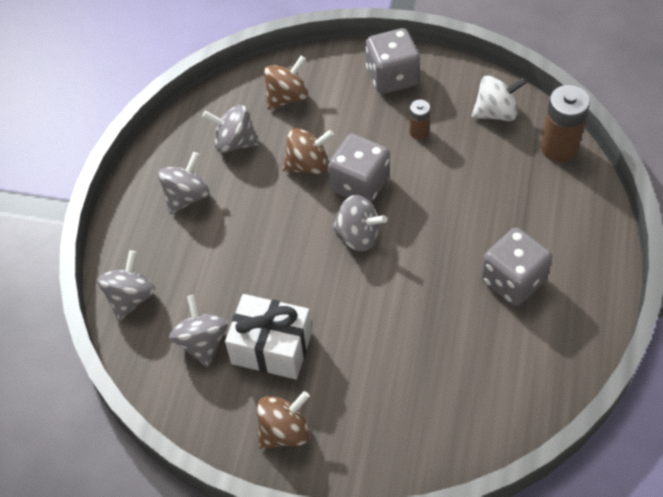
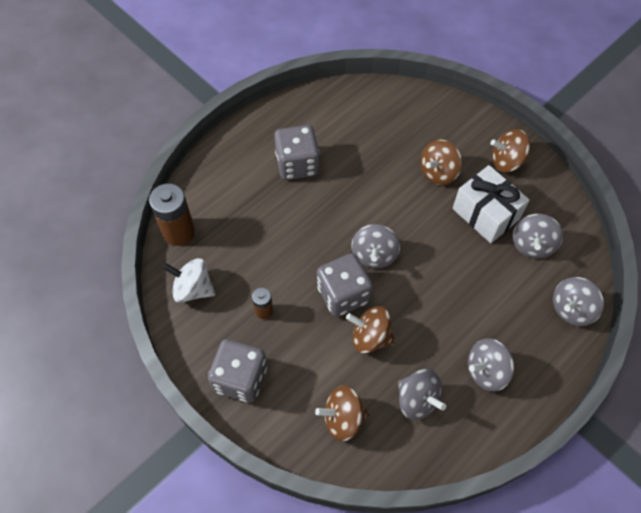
camera: 150 degrees left, 5 degrees up
(354, 366) = (438, 172): none -> brown spinning top
(358, 236) = (374, 255): grey spinning top -> grey spinning top turned 135 degrees counterclockwise

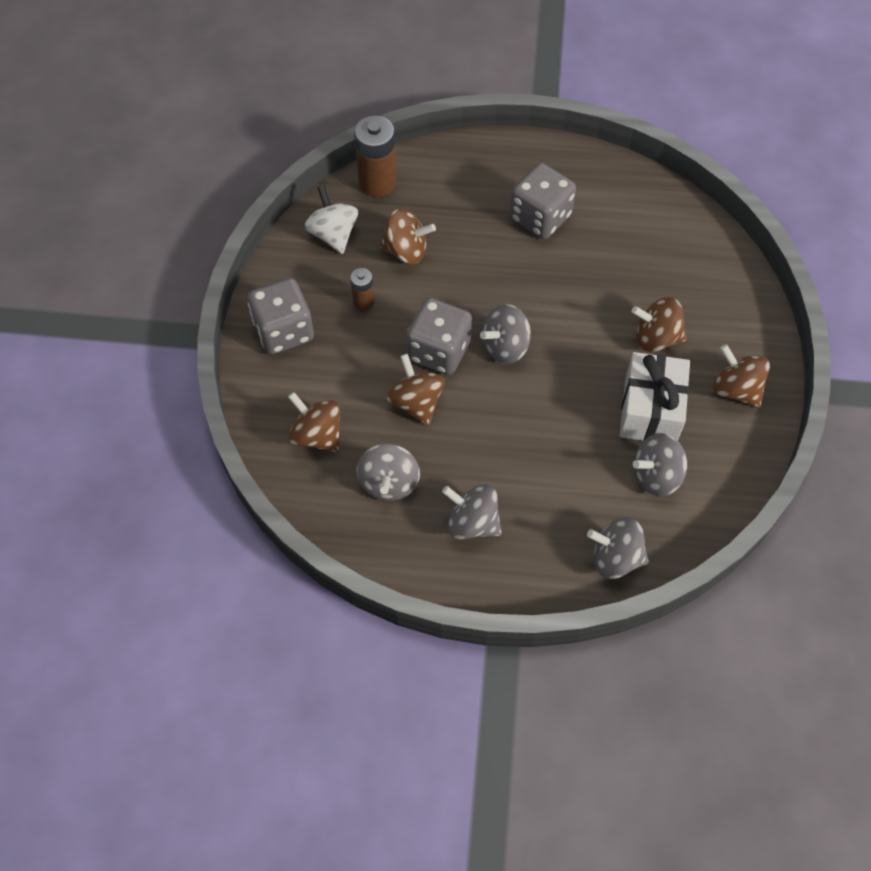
camera: 50 degrees right, 0 degrees up
(249, 256) = (406, 251): none -> brown spinning top

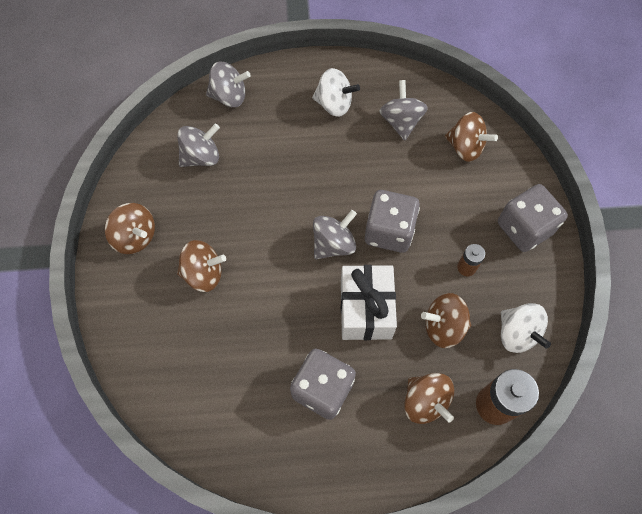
camera: 170 degrees right, 5 degrees up
(416, 402) = (396, 184): brown spinning top -> brown spinning top (425, 402)
(472, 522) = (334, 104): grey spinning top -> white spinning top
(650, 411) = (207, 207): white gift -> white gift (365, 310)

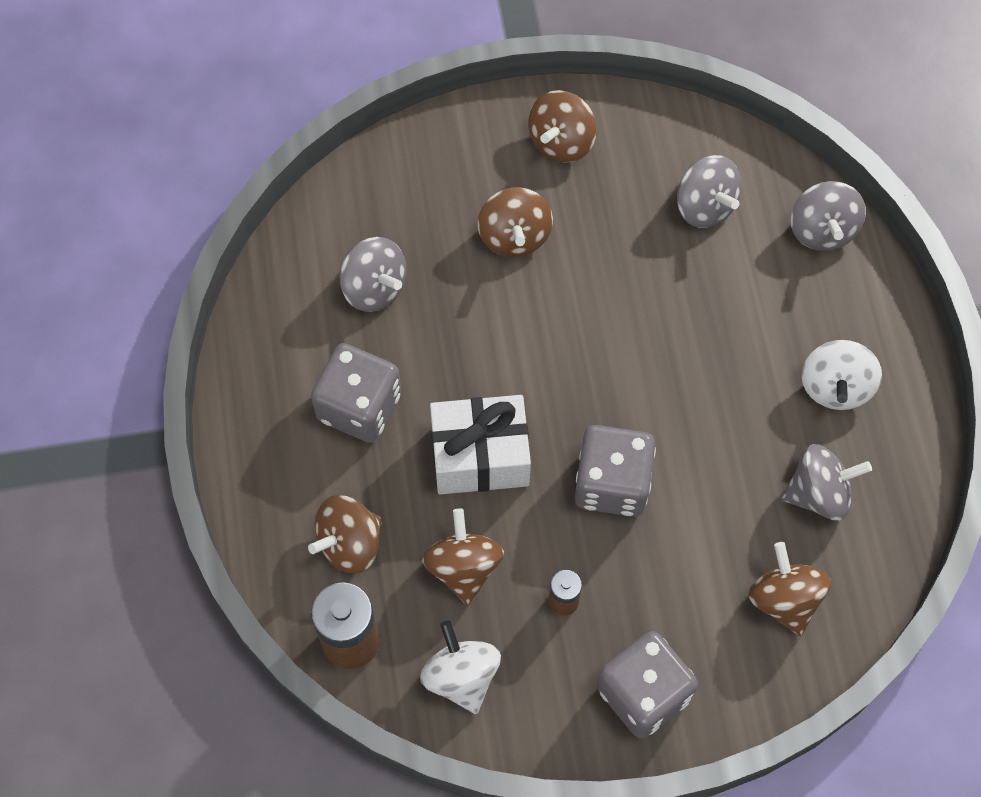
camera: 85 degrees right, 0 degrees up
(333, 244) = (581, 405): grey spinning top -> grey spinning top (374, 288)
(465, 147) = (784, 599): brown spinning top -> brown spinning top turned 135 degrees clockwise
(517, 334) = (461, 676): white spinning top -> white spinning top turned 105 degrees clockwise

